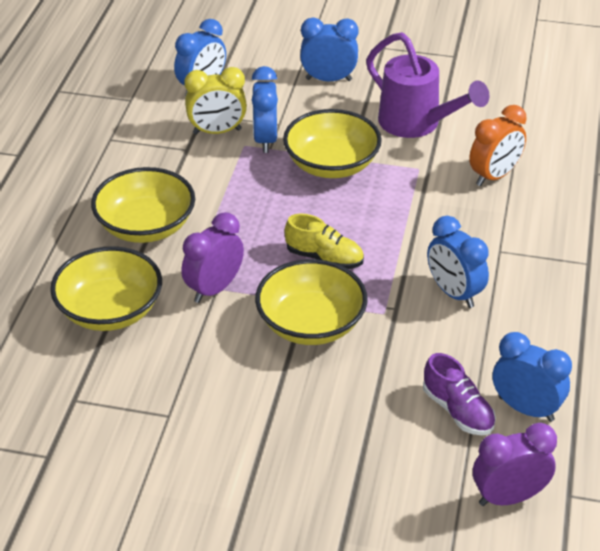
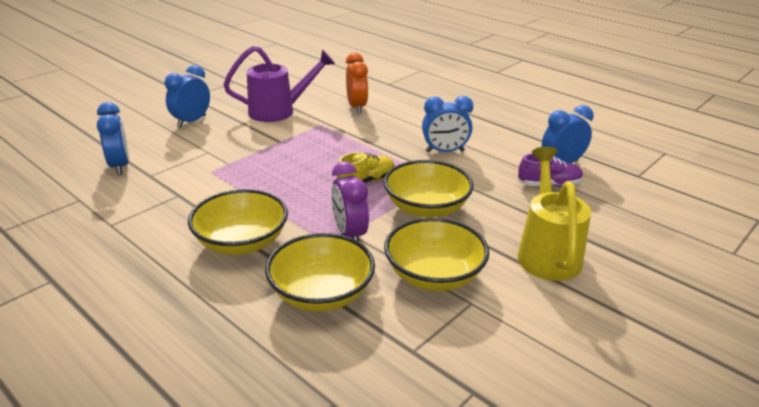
camera: 60 degrees left, 10 degrees down
(217, 131) = (179, 176): yellow clock -> none
(265, 139) = (217, 162): blue clock -> none
(300, 448) = (547, 252): none -> yellow watering can
(331, 164) = (277, 148): yellow bowl -> yellow bowl (434, 275)
(508, 497) = (632, 193): purple clock -> none

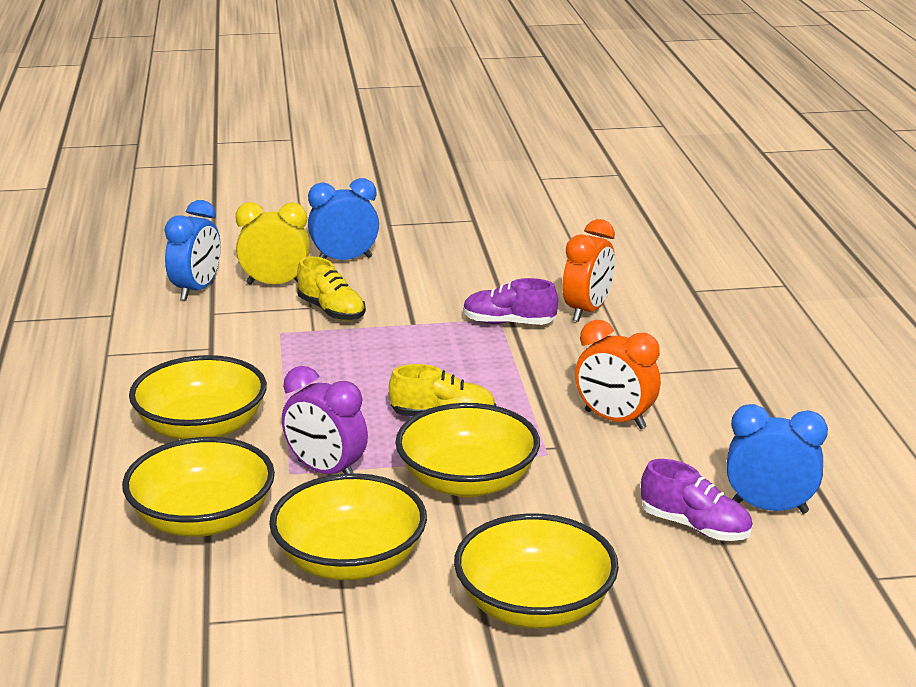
camera: 40 degrees right, 5 degrees down
(168, 147) = (275, 284): none -> yellow clock
(224, 150) = (331, 311): none -> yellow shoe
(279, 111) = (471, 281): purple watering can -> none
(328, 125) = (509, 323): none -> purple shoe
(350, 234) = (326, 471): purple clock -> purple clock turned 75 degrees counterclockwise
(445, 151) = (614, 420): blue clock -> orange clock
(547, 252) = (534, 605): yellow watering can -> yellow bowl

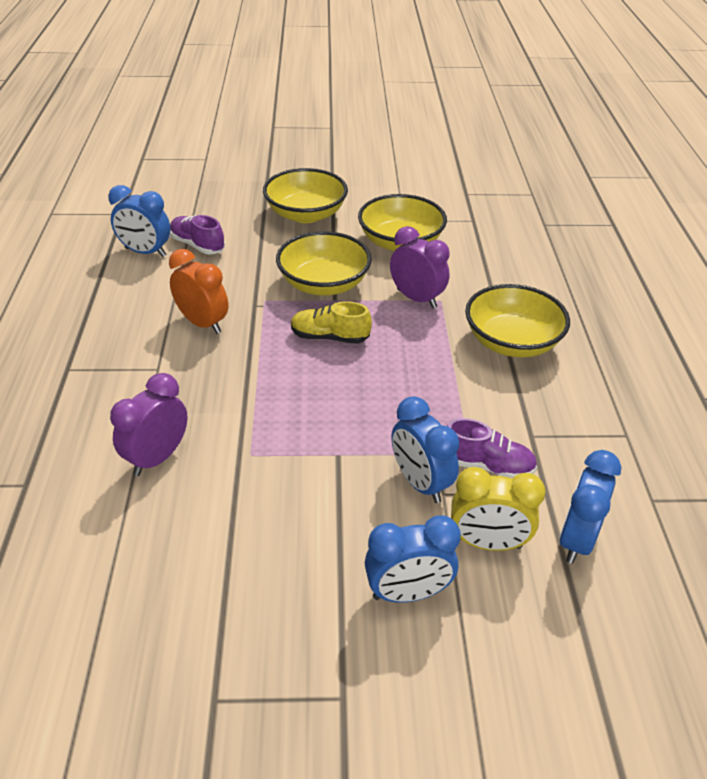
camera: 175 degrees left, 15 degrees up
(202, 519) = (490, 272): yellow bowl -> none
(331, 311) = (420, 483): yellow shoe -> blue clock
(509, 323) = (243, 446): purple shoe -> purple shoe (487, 465)
(587, 311) = (157, 458): orange clock -> purple clock

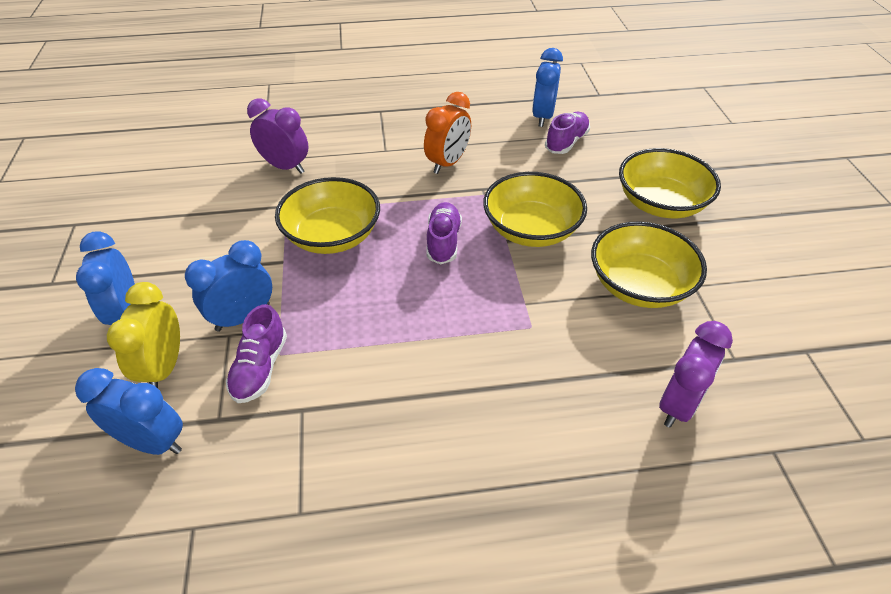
camera: 85 degrees right, 5 degrees up
(329, 337) = (443, 242): yellow shoe -> purple shoe
(416, 298) = (527, 304): purple clock -> purple clock (678, 404)
(512, 342) = (463, 396): yellow bowl -> yellow bowl (332, 236)

